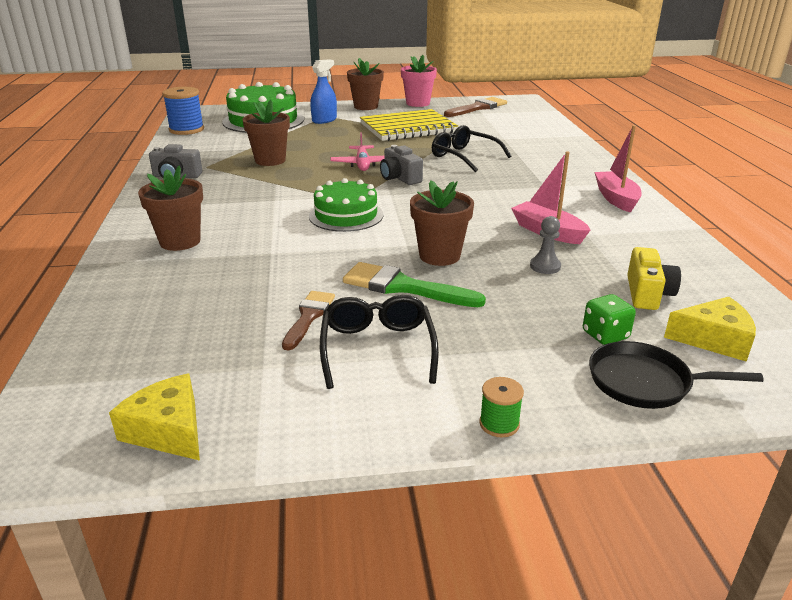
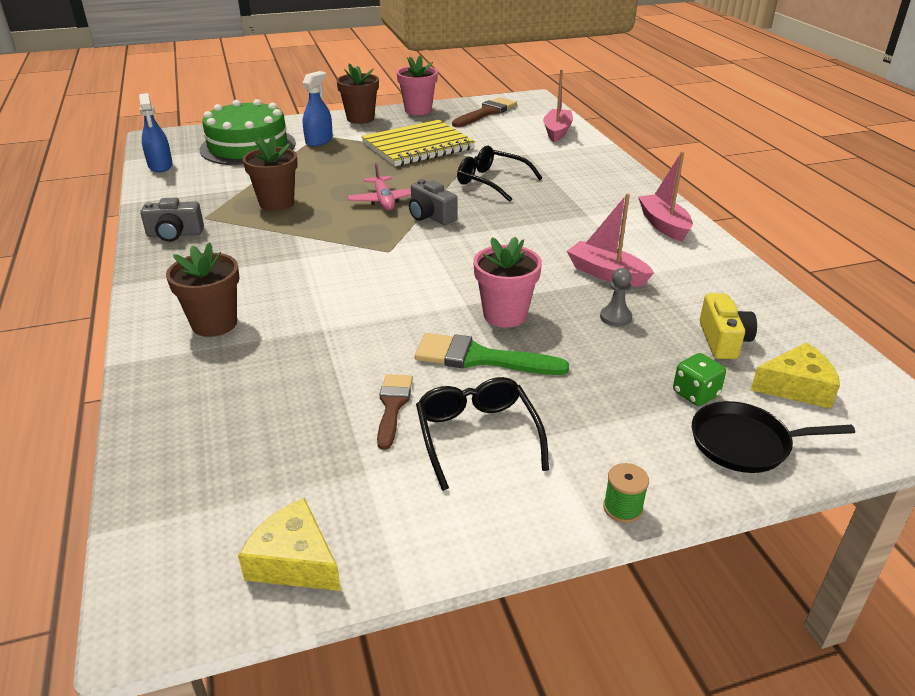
camera: 10 degrees left, 5 degrees up
(186, 130) = (160, 166): blue spool -> blue spray bottle
(346, 215) = (388, 271): green cake -> none
(439, 256) = (505, 315): brown flower pot -> pink flower pot
(537, 124) = (557, 131): none -> pink boat

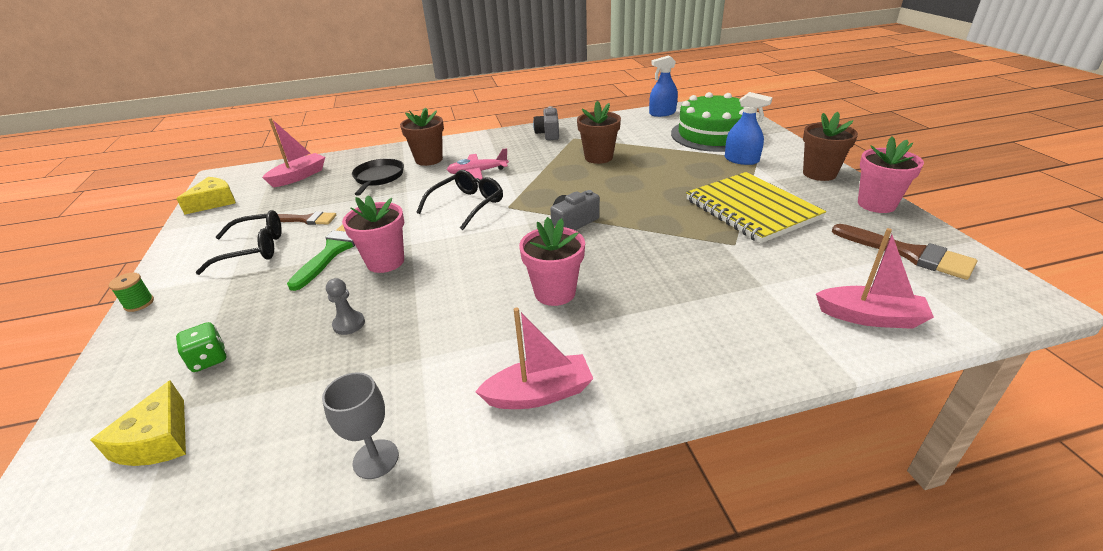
camera: 95 degrees right, 0 degrees up
(383, 200) = (606, 199): pink plane -> pink plane (477, 172)
(492, 182) = (661, 257): black glasses -> black glasses (467, 205)
(547, 222) = (555, 292): none -> pink flower pot
(606, 274) = (430, 326): pink boat -> pink boat (299, 176)
(723, 340) = (267, 397): yellow camera -> none
(745, 443) = (130, 378): black pan -> black pan (378, 177)
(749, 277) = (376, 459): none -> grey goblet

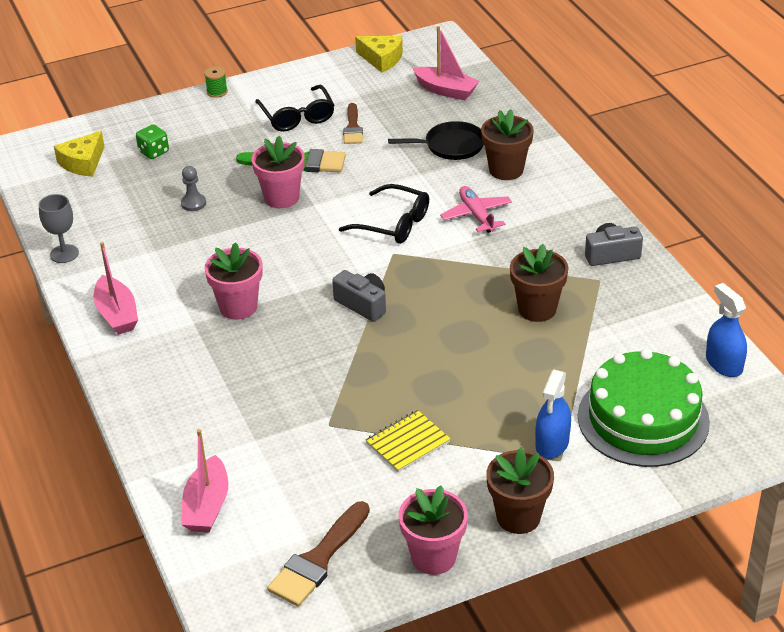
camera: 80 degrees right, 5 degrees up
(158, 440) = (83, 163): yellow cheese -> yellow cheese turned 45 degrees counterclockwise
(751, 209) = (408, 443): yellow notebook -> yellow notebook, size x0.53

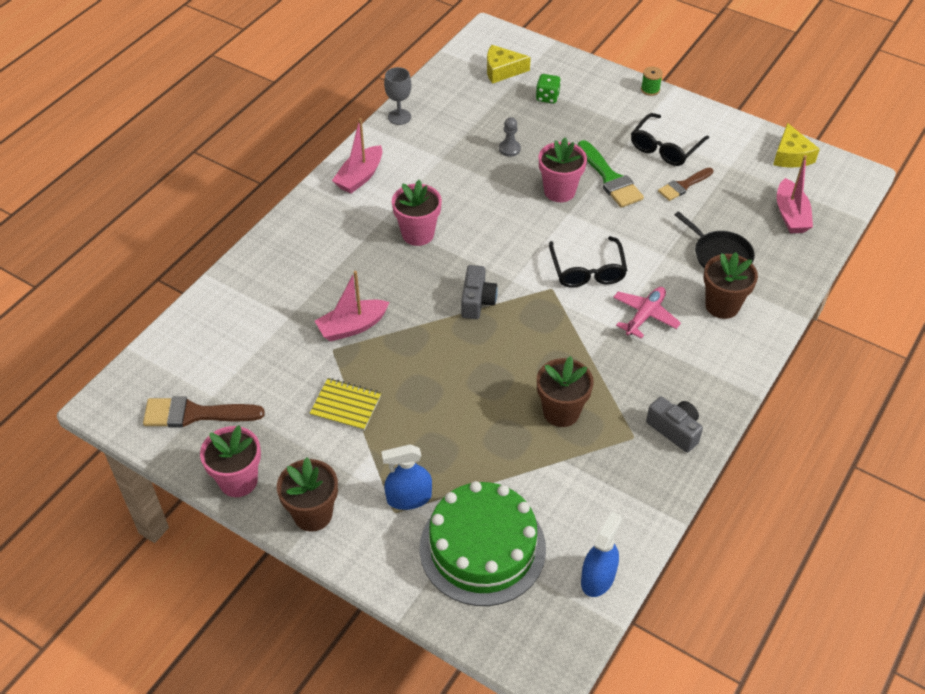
camera: 55 degrees right, 10 degrees up
(207, 506) = (208, 326): pink boat -> pink boat (352, 327)

